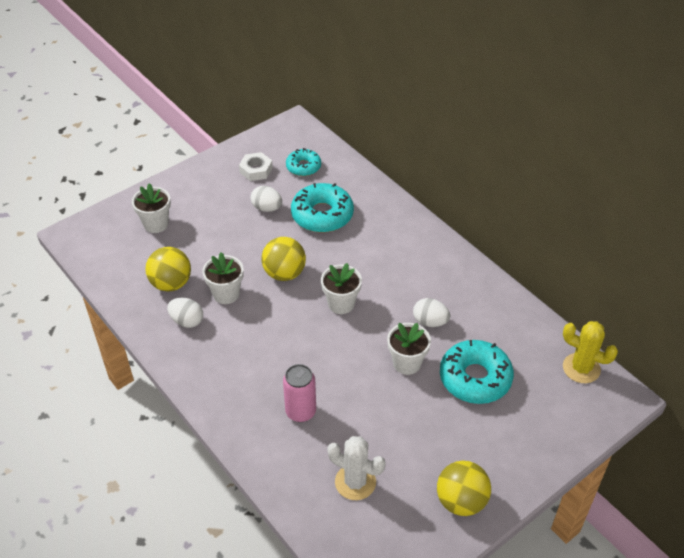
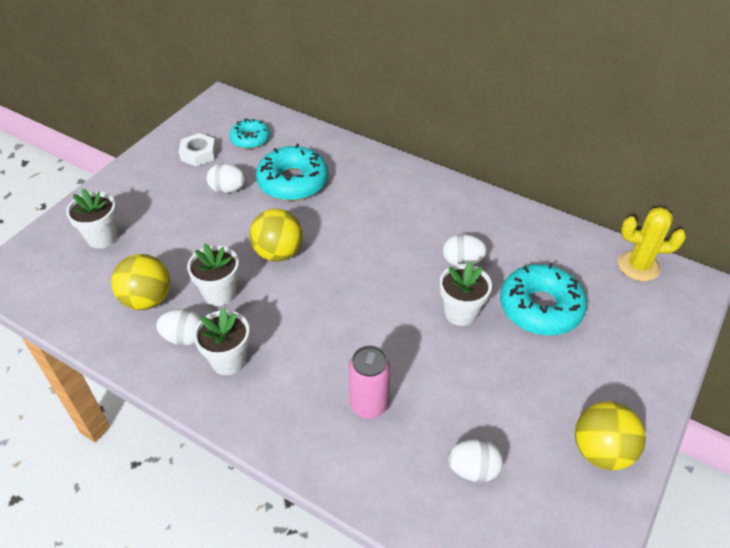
camera: 20 degrees left, 0 degrees up
(341, 303) = (357, 268): white flower pot -> white flower pot (228, 360)
(355, 482) = (473, 469): white cactus -> white egg

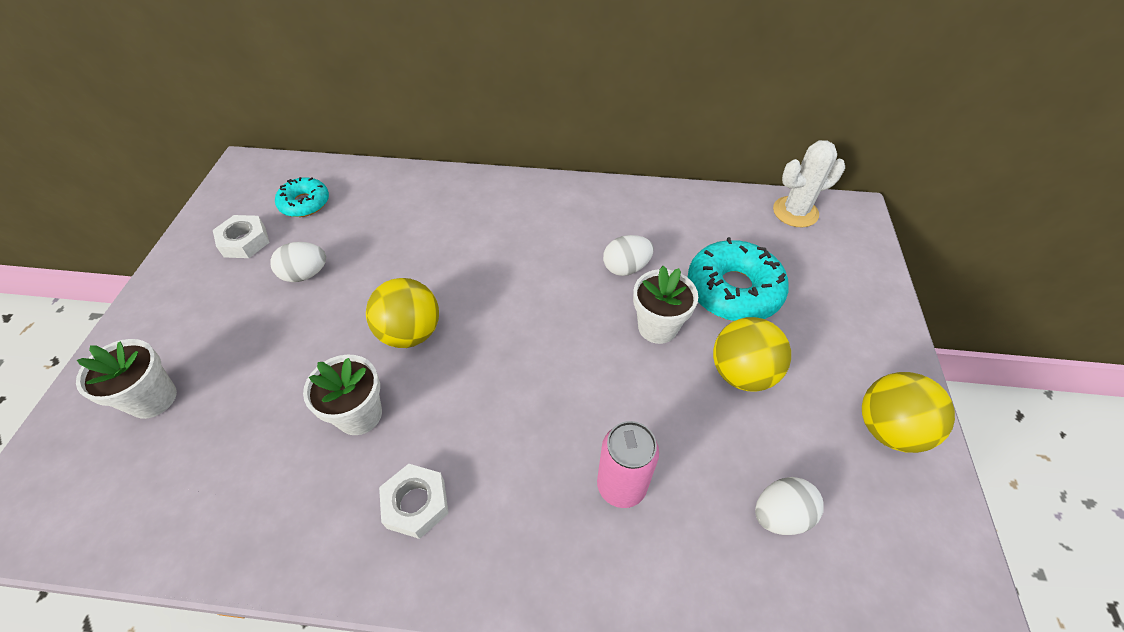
camera: 25 degrees left, 5 degrees up
(147, 299) = (260, 463): yellow ball -> yellow ball (741, 373)
(184, 338) = (339, 497): white egg -> none
(228, 360) = (416, 503): white flower pot -> white nut
(293, 182) = (384, 239): turquoise donut -> none
(638, 266) = (795, 212): yellow cactus -> white cactus

